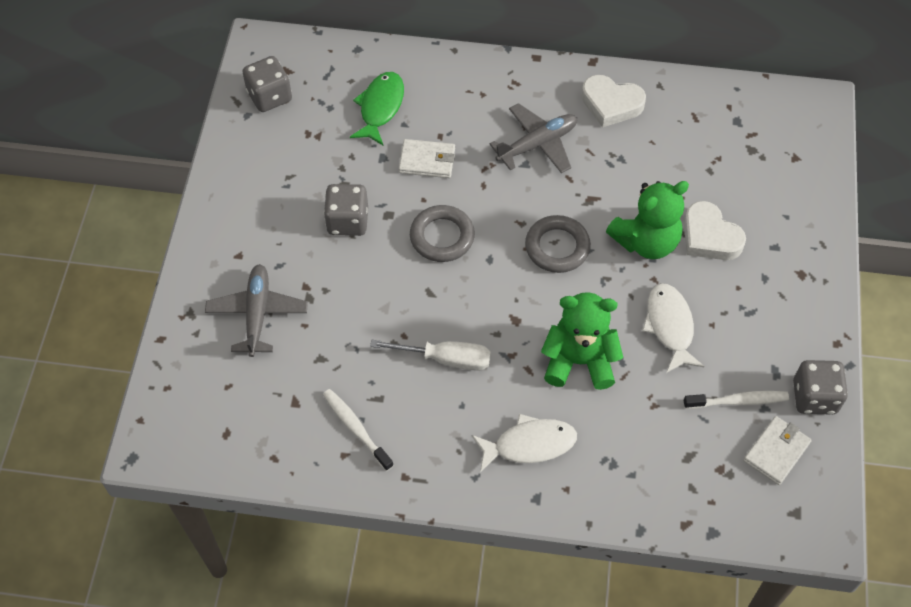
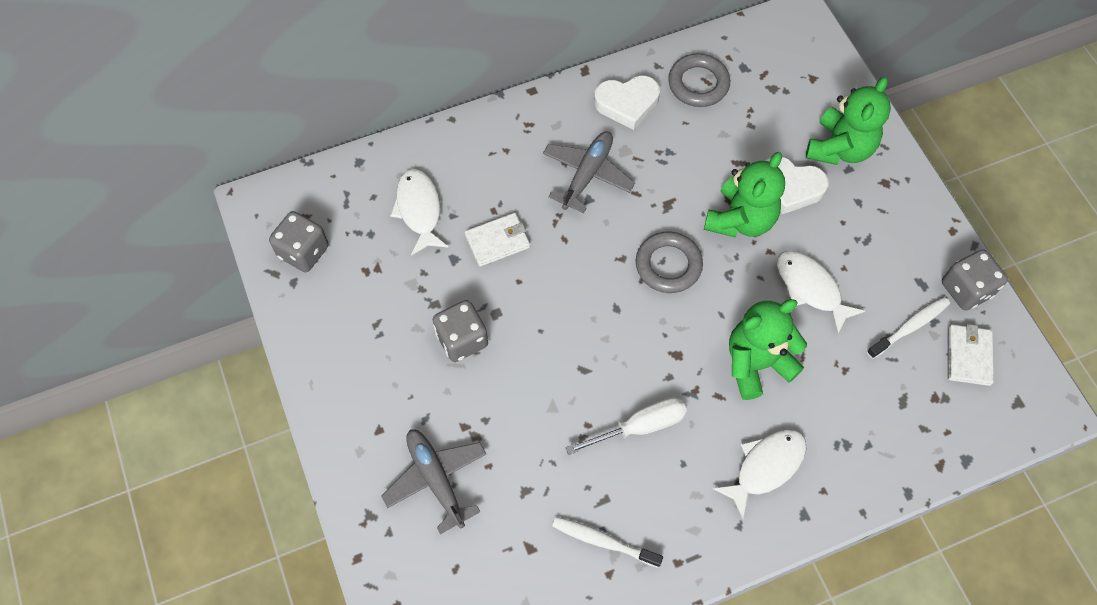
camera: 30 degrees left, 5 degrees up
(380, 107) = (419, 210): green fish -> white fish
(442, 237) = (559, 309): grey ring -> grey ring (698, 84)
(779, 226) = (840, 148): none -> green teddy bear

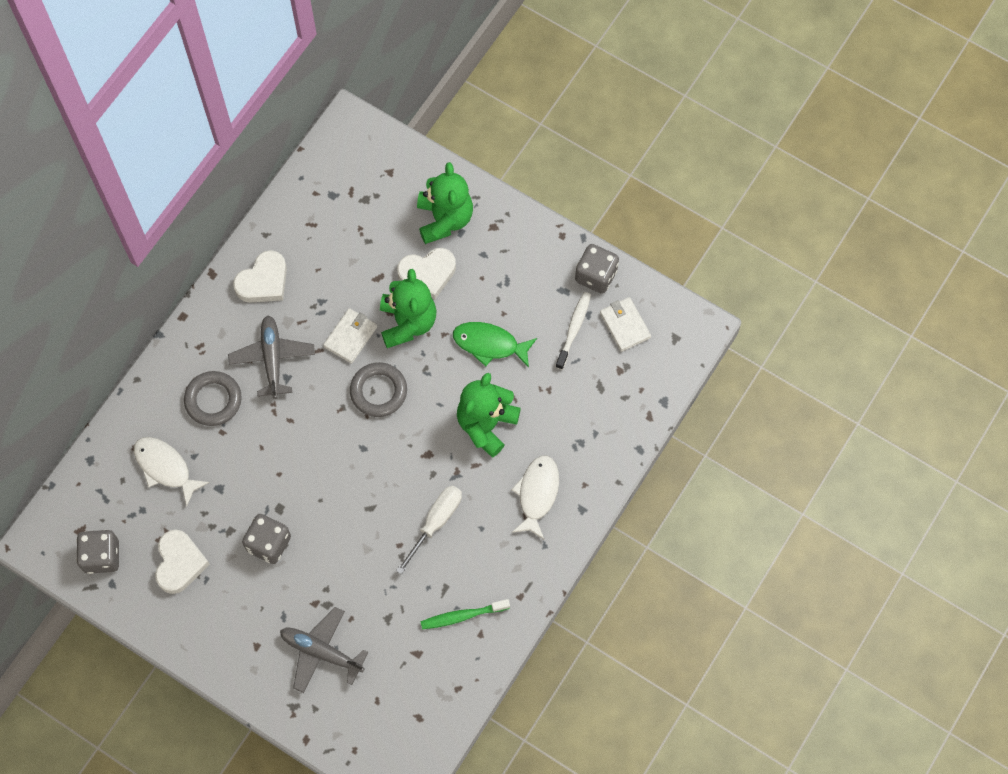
camera: 35 degrees left, 5 degrees up
(367, 303) = (180, 563): none -> white heart
(497, 241) = (242, 454): white wallet -> white wallet (350, 337)
(603, 541) = (462, 616): white toothbrush -> green toothbrush
(698, 84) = (306, 231): grey ring -> grey ring (213, 400)
(811, 288) = (490, 344): white fish -> green fish

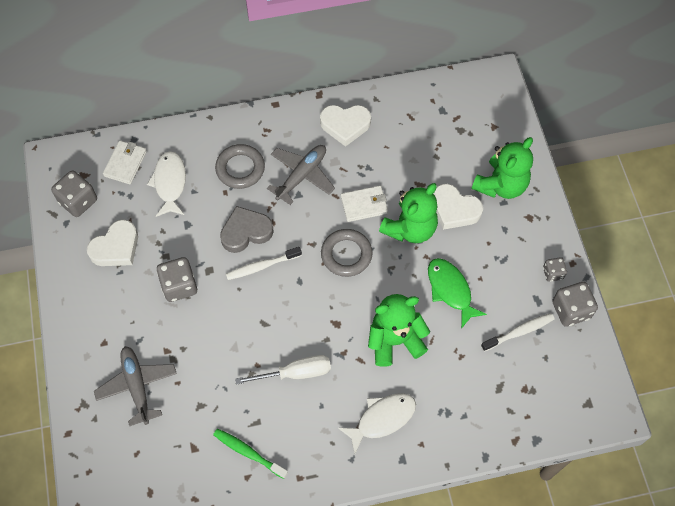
camera: 45 degrees right, 5 degrees down
(276, 449) = (246, 232): none -> grey heart
(319, 465) = (261, 266): none -> white toothbrush
(554, 257) = (553, 273): none -> grey dice
(625, 325) = (559, 361): white wallet -> white wallet (125, 163)

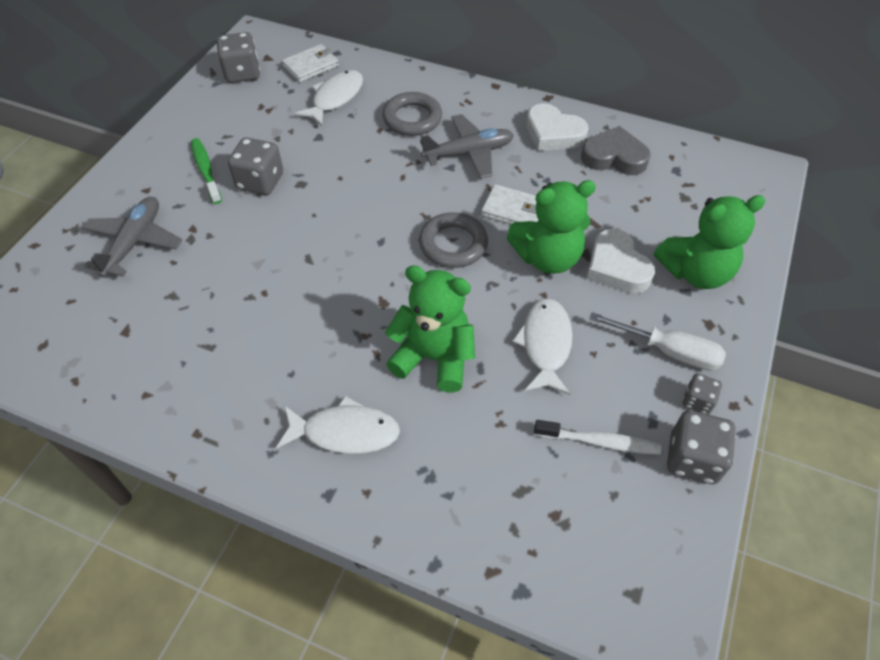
camera: 35 degrees right, 10 degrees down
(116, 247) = (237, 122): white heart -> none
(246, 232) = (367, 171): grey heart -> grey heart (614, 157)
(248, 452) = (171, 371): green toothbrush -> green toothbrush (206, 170)
(261, 266) = (355, 207): white toothbrush -> none
(296, 373) = (296, 324): white screwdriver -> white screwdriver (670, 351)
(450, 290) = (545, 344): green fish -> white fish

